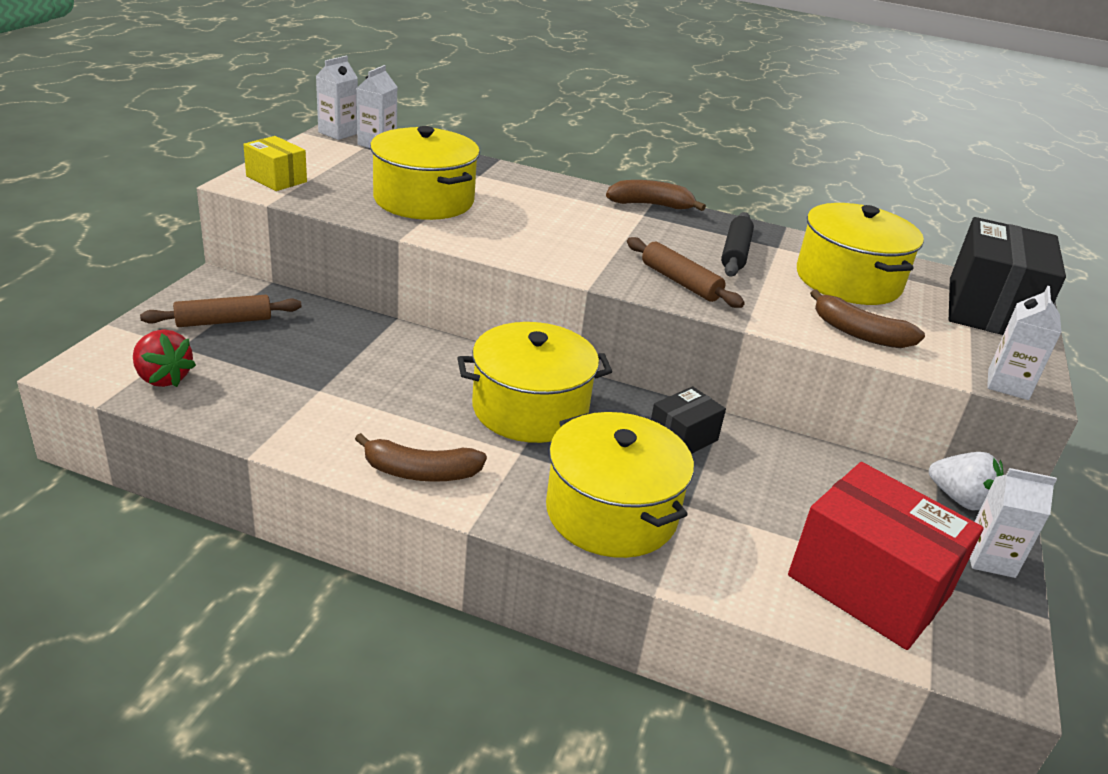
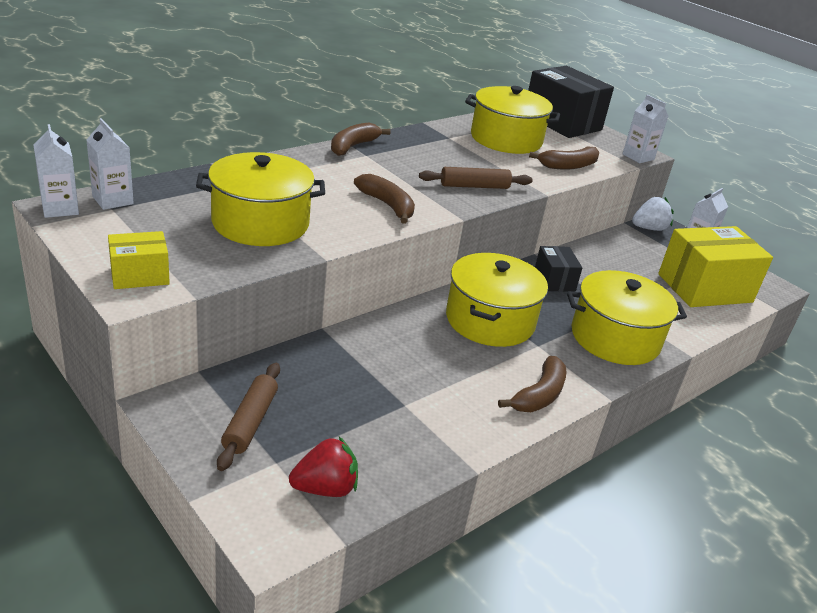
camera: 60 degrees left, 0 degrees up
(551, 245) = (387, 205): none -> brown banana
(735, 253) = (447, 153): black rolling pin -> none
(869, 585) = (704, 288): red box -> yellow box

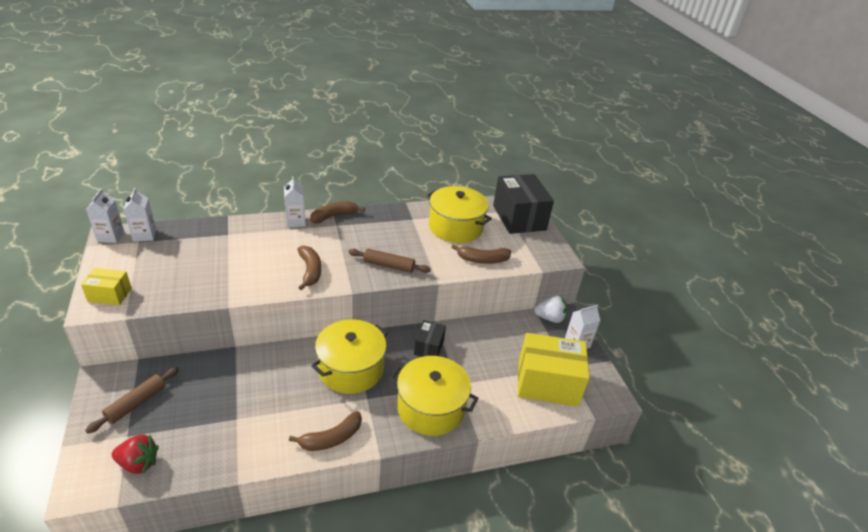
camera: 25 degrees right, 5 degrees up
(260, 223) = (214, 269): yellow pot -> none
(638, 157) = (552, 261): white carton -> white carton (295, 221)

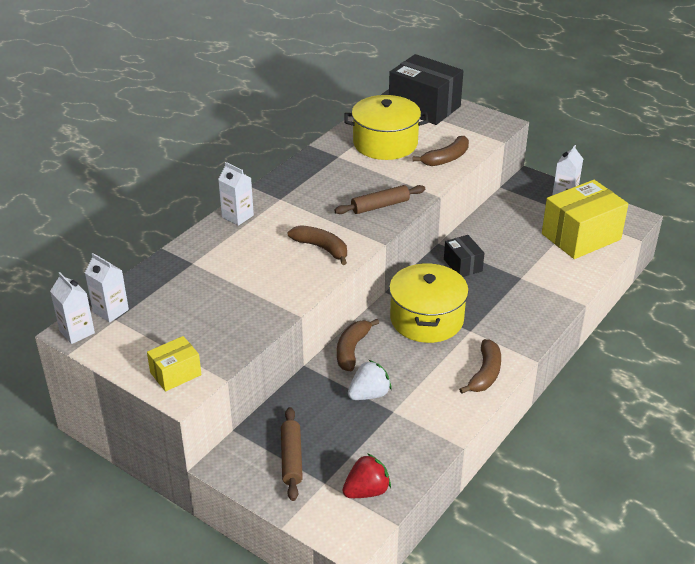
camera: 35 degrees left, 0 degrees up
(334, 216) = (265, 192): brown banana -> brown banana (352, 349)
(431, 408) = (525, 306): yellow pot -> none
(550, 318) = (522, 187): white strawberry -> white strawberry (369, 394)

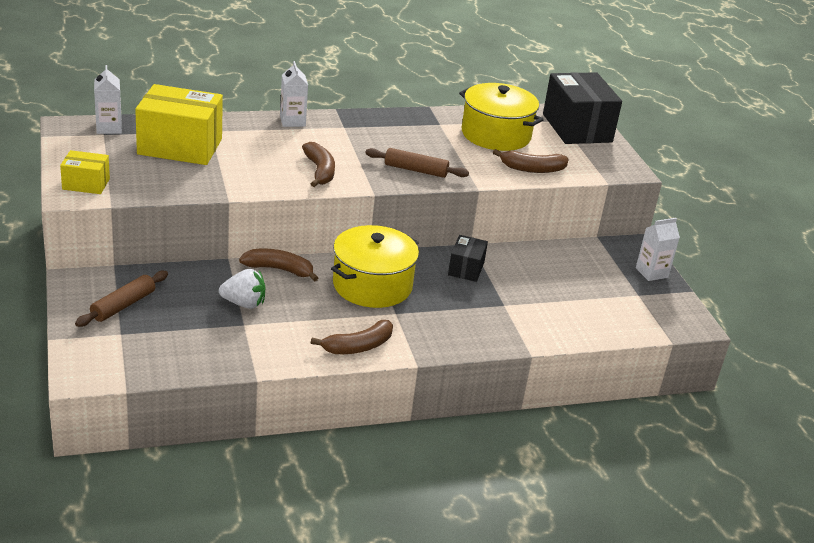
camera: 35 degrees right, 5 degrees down
(77, 332) = (68, 127): white carton -> none
(352, 349) = (279, 269): brown banana -> brown banana turned 45 degrees clockwise
(366, 491) = (140, 357): red strawberry -> none
(581, 236) = (614, 309): yellow box -> yellow box (180, 146)

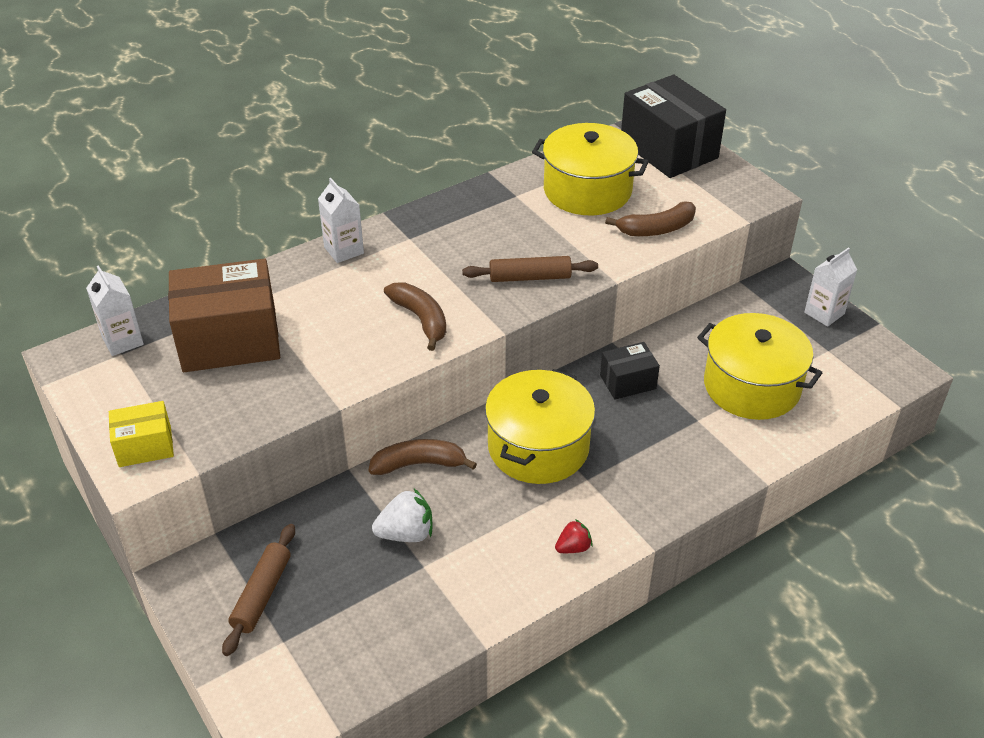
camera: 15 degrees left, 10 degrees up
(180, 146) = (230, 340): yellow box -> brown box
(358, 346) = (573, 547): brown banana -> red strawberry
(466, 269) = (628, 382): black box -> black box turned 75 degrees clockwise
(561, 298) = (751, 386): none -> yellow pot

